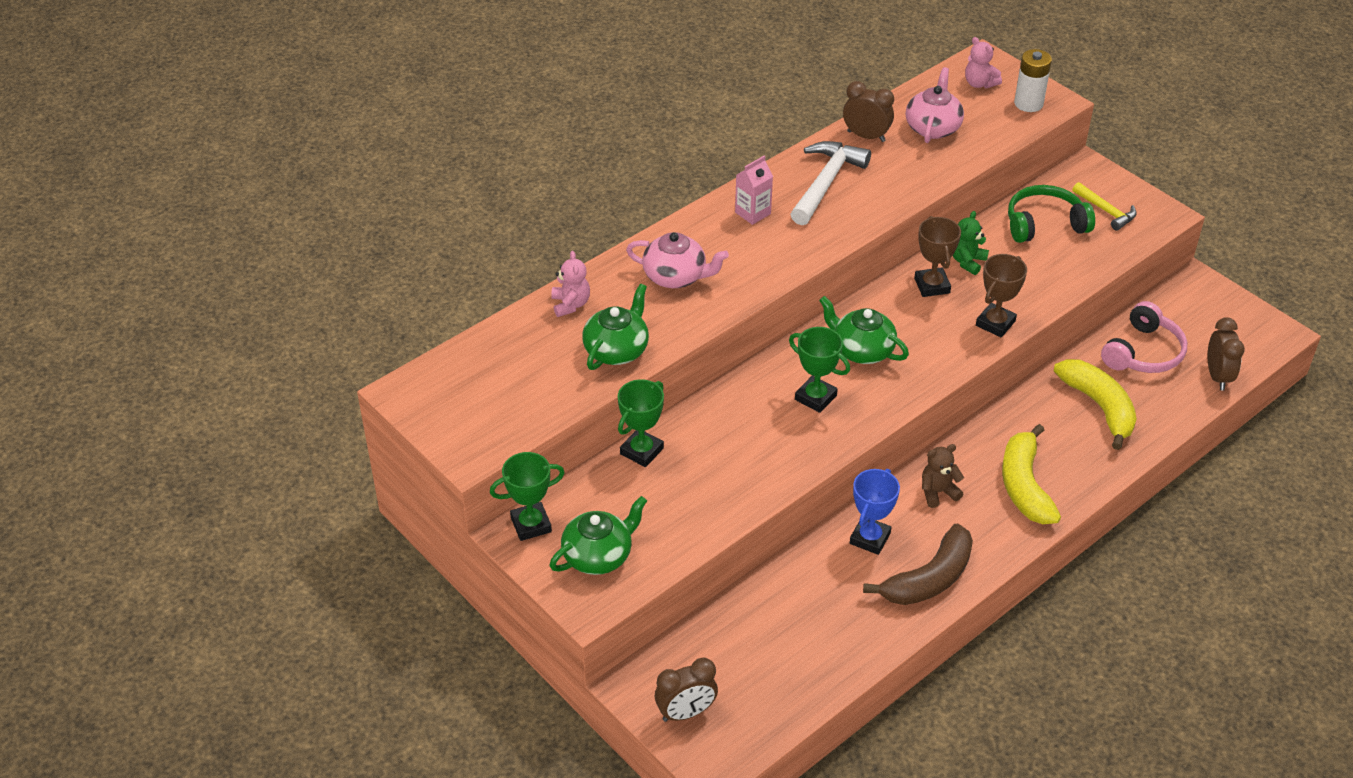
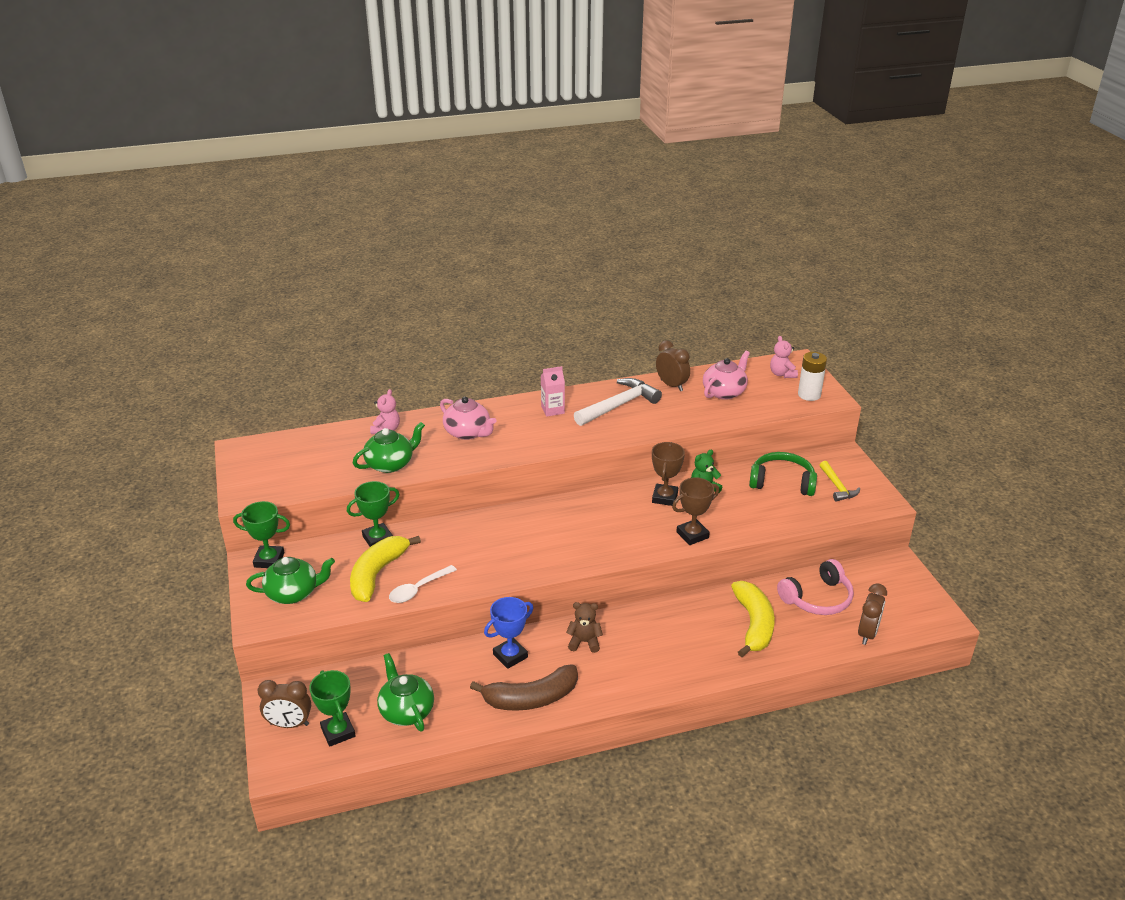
camera: 25 degrees right, 10 degrees down
(743, 498) = (418, 589): none -> white spoon
(815, 397) = (522, 543): green trophy -> green trophy (338, 732)
(862, 350) = (580, 523): green teapot -> green teapot (406, 710)
(1024, 486) = (653, 659): yellow banana -> yellow banana (377, 574)

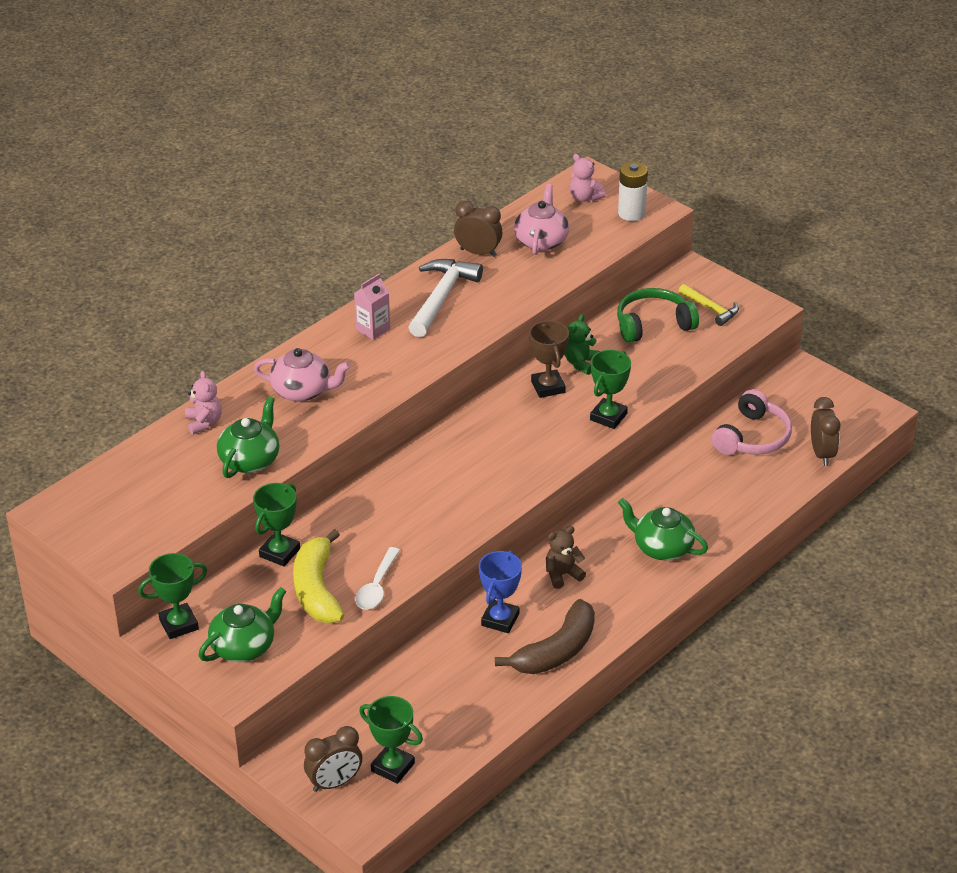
camera: 30 degrees left, 5 degrees up
(406, 710) = (443, 716): green teapot -> green teapot (662, 547)
(692, 535) = (608, 417): brown trophy -> green trophy
(753, 624) = (712, 489): yellow banana -> none

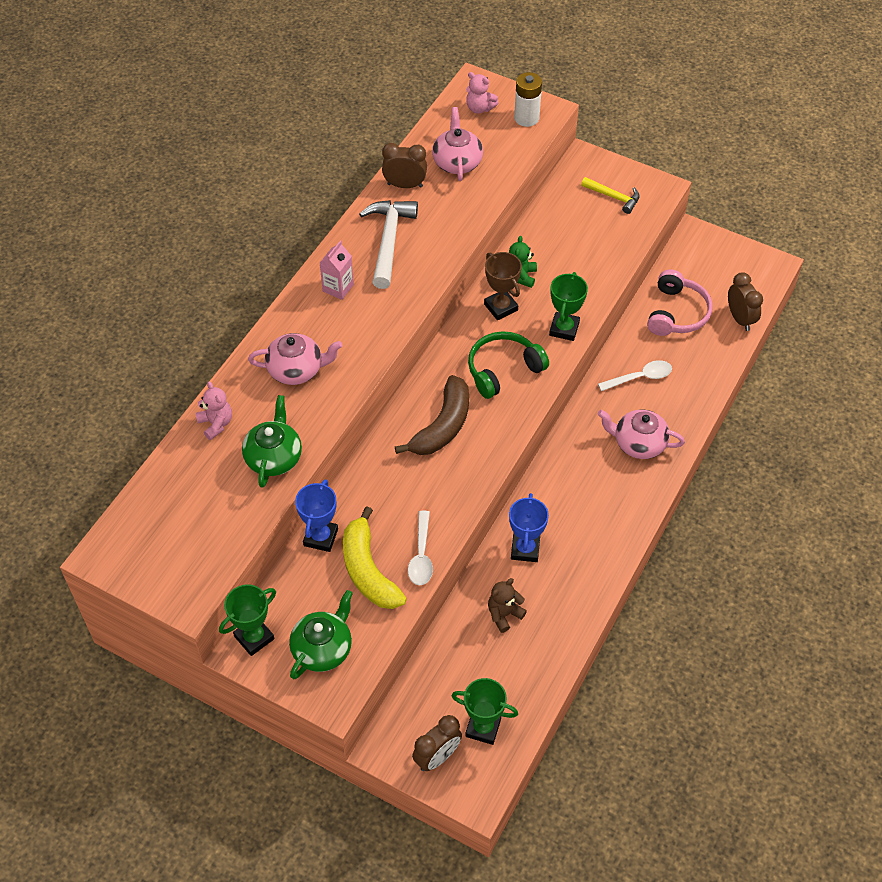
camera: 15 degrees left, 15 degrees up
(279, 553) = (320, 537): green trophy -> blue trophy
(556, 651) = (584, 571): brown banana -> brown banana (443, 426)
(562, 574) = (563, 490): brown teddy bear -> brown teddy bear (504, 614)
(653, 324) = (569, 223): green headphones -> green headphones (503, 369)
(662, 547) = (638, 443): green teapot -> pink teapot
(688, 489) = (640, 377): none -> white spoon

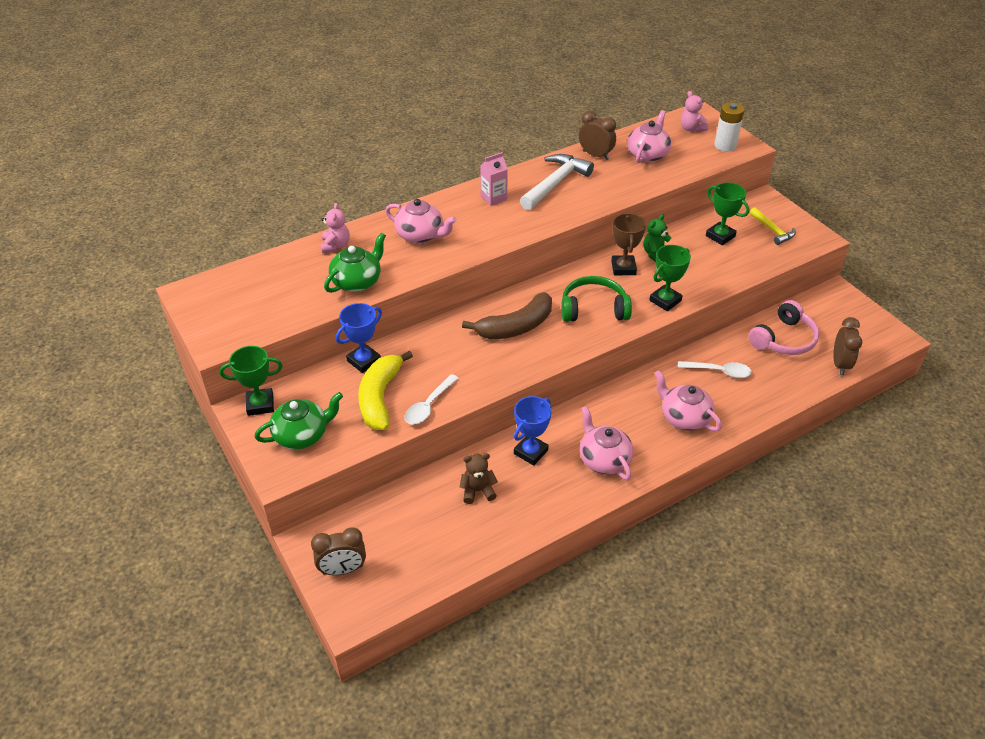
camera: 30 degrees right, 10 degrees down
(483, 728) = (396, 566): green trophy -> green trophy (720, 236)
(595, 523) = (604, 459): none -> pink teapot

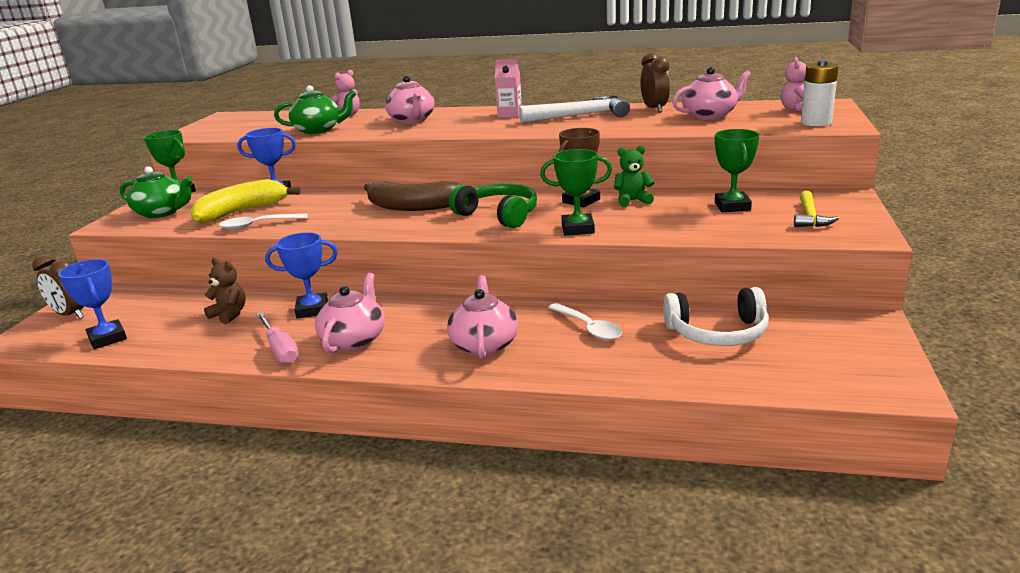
camera: 45 degrees right, 20 degrees down
(425, 566) = (107, 338): none -> blue trophy
(571, 496) = (280, 349): none -> pink screwdriver
(784, 339) = (717, 333): pink headphones -> white headphones
(840, 364) = (759, 379): brown clock -> none

